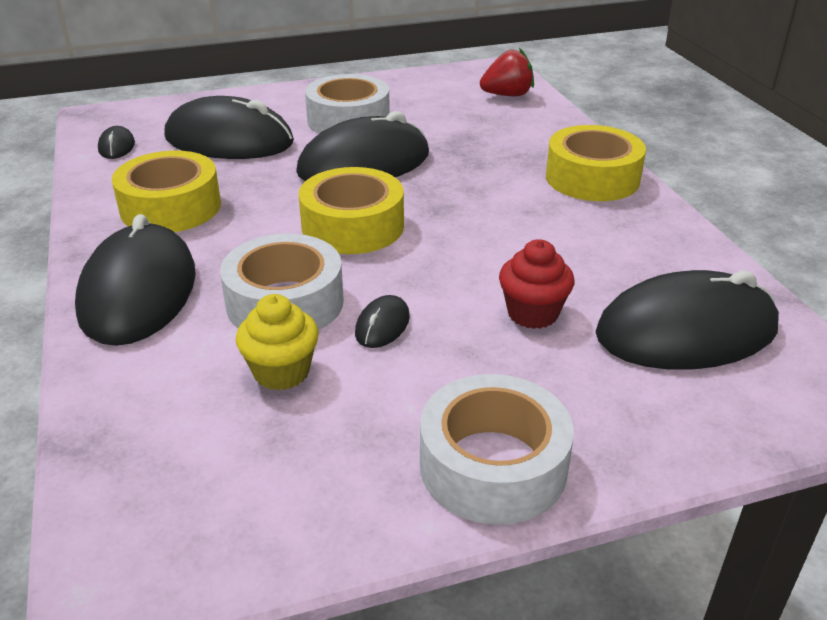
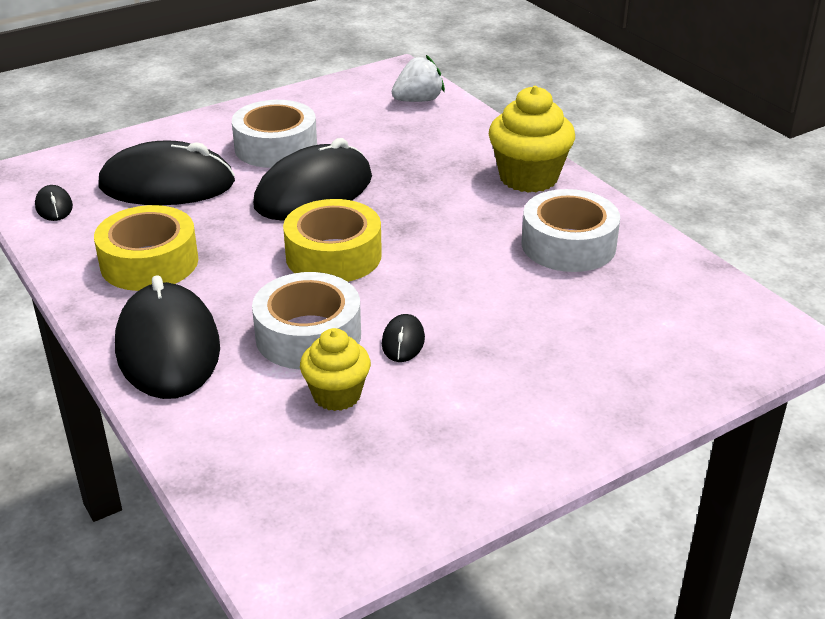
camera: 15 degrees left, 0 degrees up
(493, 465) = (540, 436): white tape -> white tape (568, 245)
(507, 95) = (418, 100): red strawberry -> white strawberry
(532, 313) = (524, 310): red cupcake -> none
(592, 178) = (528, 178): yellow tape -> yellow cupcake
(686, 331) = (651, 305): black mouse -> none

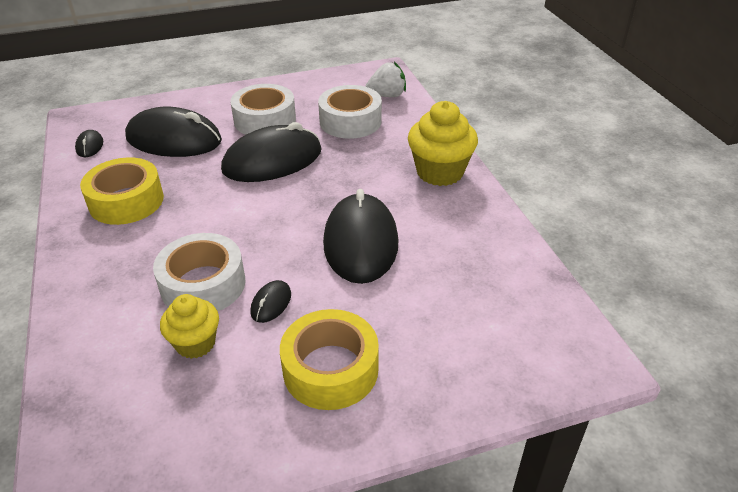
camera: 15 degrees right, 5 degrees up
(168, 347) = (98, 276): black mouse -> black mouse (360, 242)
(333, 255) = (258, 217): yellow tape -> yellow tape (330, 369)
(568, 245) = (444, 237): white tape -> white tape (350, 121)

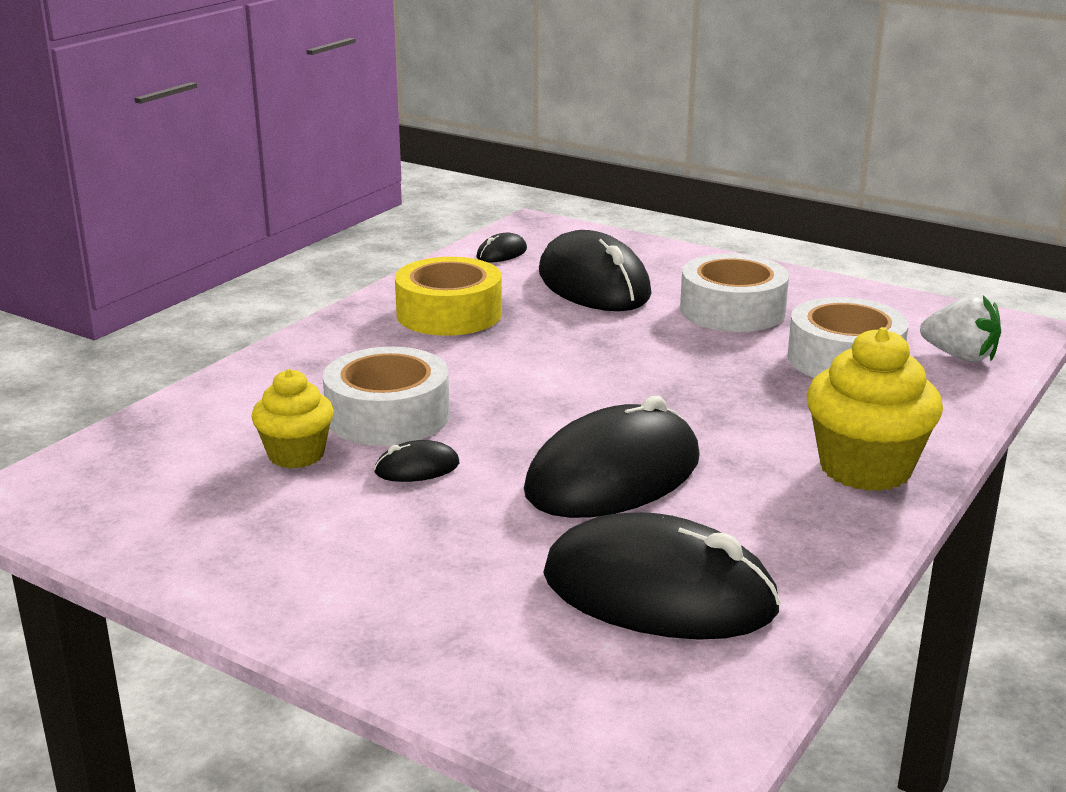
camera: 50 degrees right, 15 degrees down
(272, 160) = (664, 351): black mouse -> black mouse (659, 592)
(330, 369) = (364, 554): yellow tape -> none

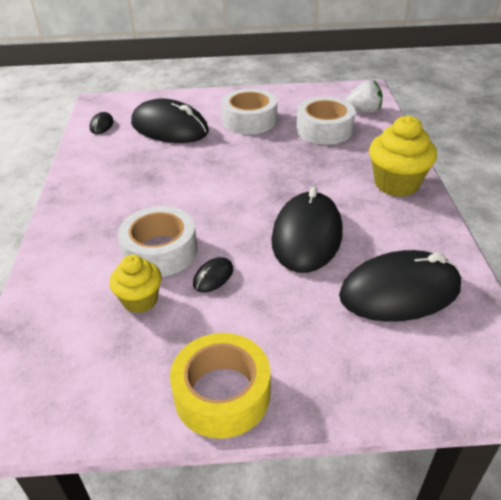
camera: 35 degrees left, 15 degrees up
(449, 314) = (117, 173): yellow tape -> yellow tape (222, 394)

